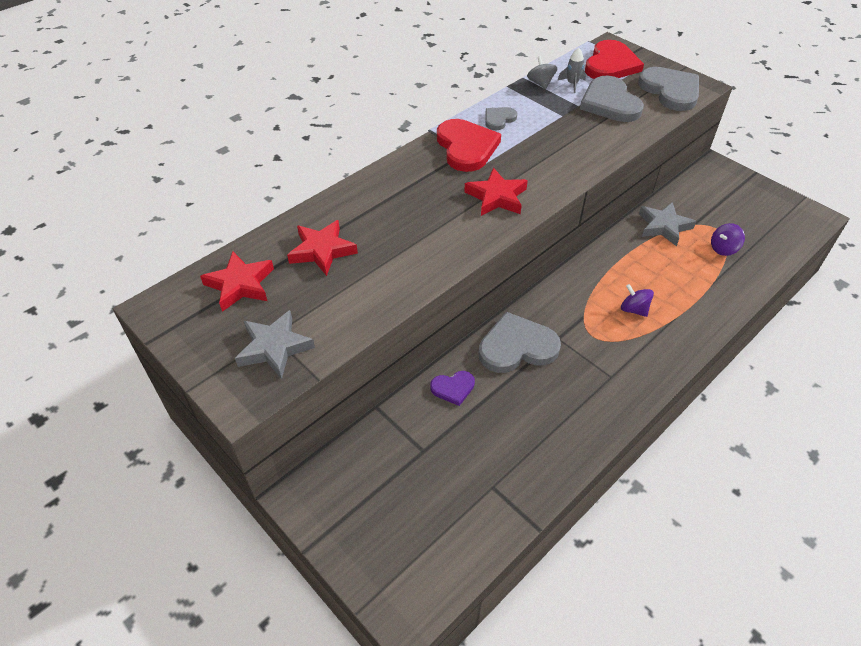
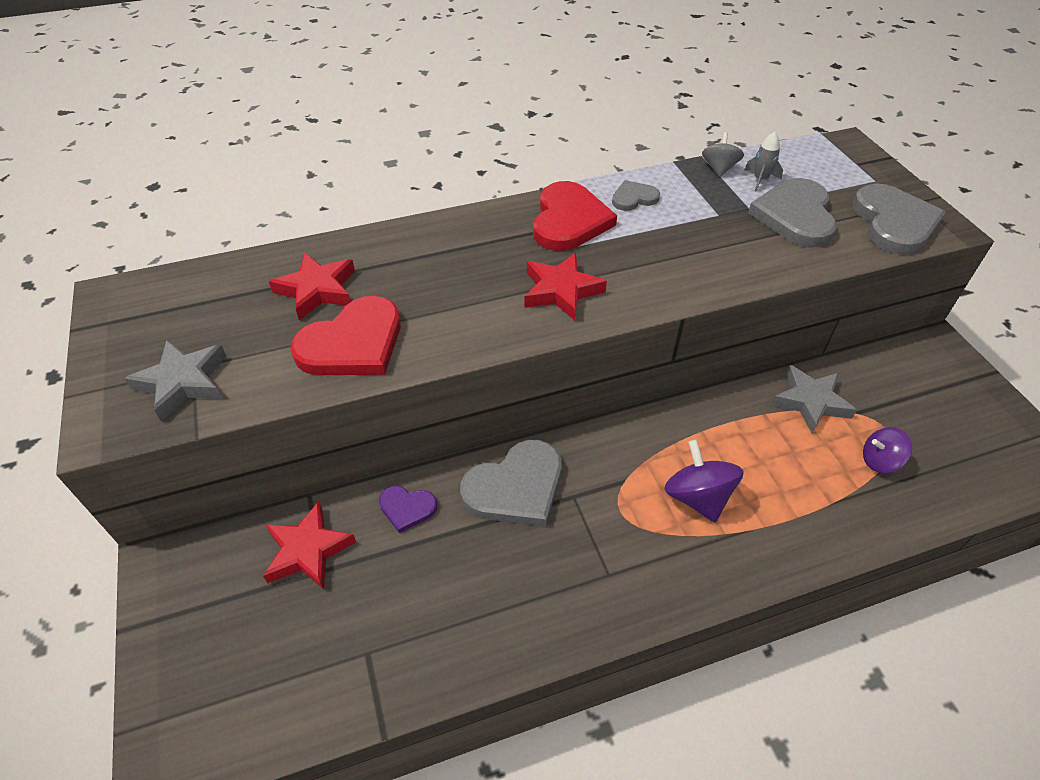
camera: 25 degrees right, 0 degrees up
(240, 285) = (207, 299): red star -> red star (307, 550)
(517, 347) = (516, 487): grey heart -> grey heart turned 135 degrees clockwise
(610, 65) = (830, 168): red heart -> red heart (353, 343)
(634, 309) = (697, 497): purple spinning top -> purple spinning top, size x1.55

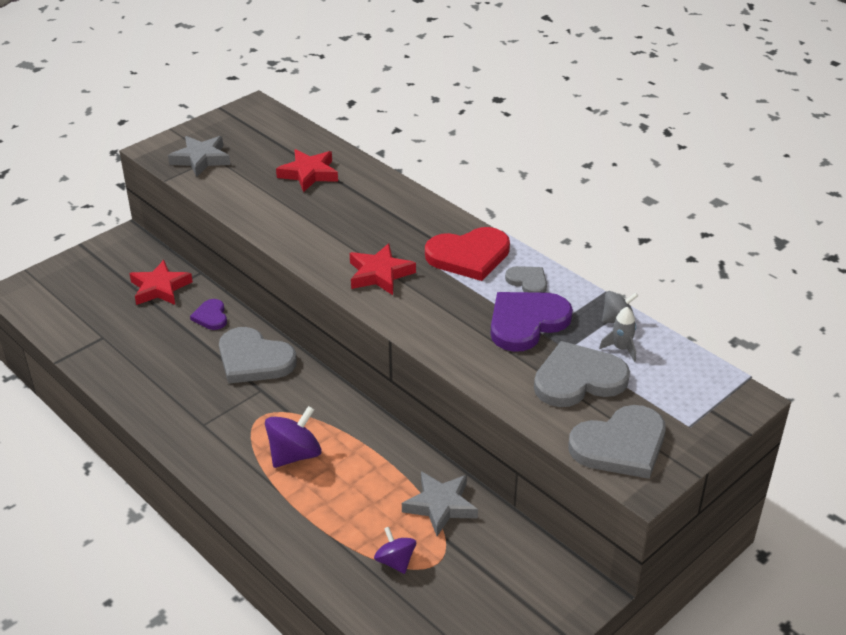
camera: 65 degrees right, 10 degrees down
(353, 343) = (269, 205): red heart -> none
(697, 219) = (526, 322): none -> purple heart

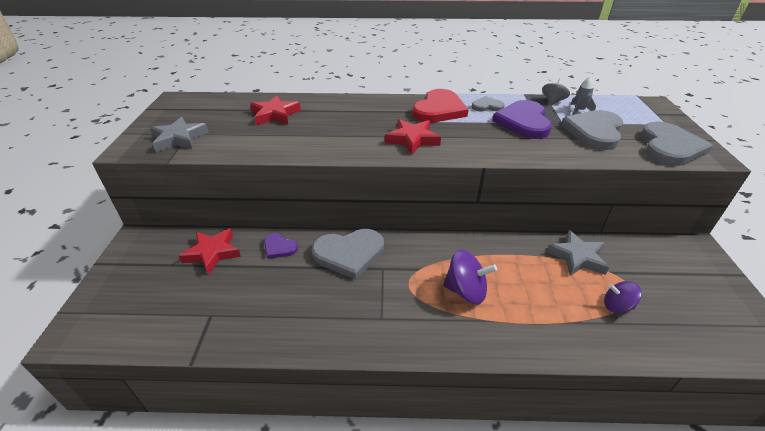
camera: 45 degrees left, 0 degrees up
(294, 455) = (466, 291): purple spinning top -> purple spinning top turned 105 degrees clockwise

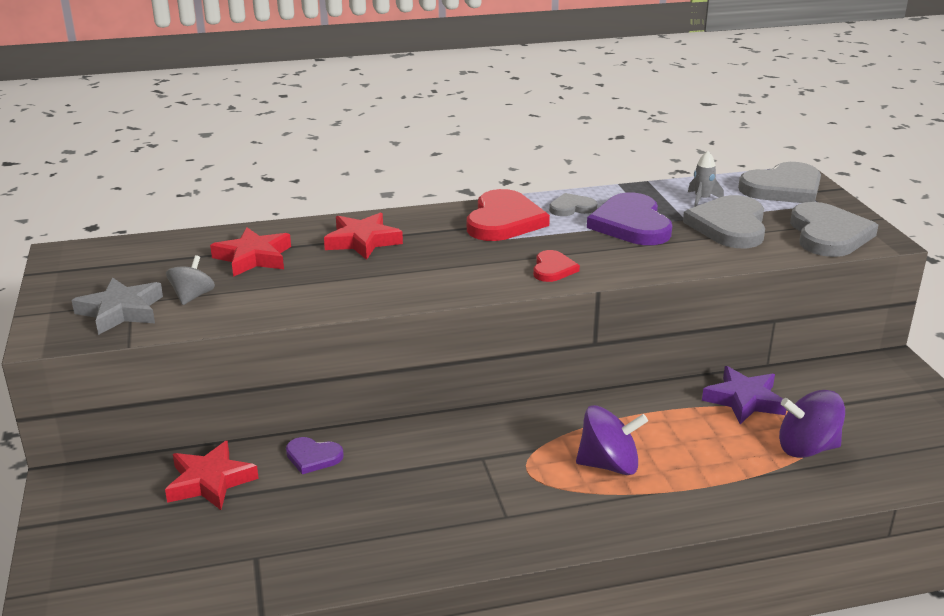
camera: 15 degrees left, 10 degrees down
(349, 254) = (425, 448): grey heart -> grey heart (783, 188)
(412, 140) = (484, 267): red star -> red star (362, 241)
(458, 147) = (553, 269): none -> red heart
(553, 101) = (663, 190): grey spinning top -> grey spinning top (192, 296)
(577, 257) = (744, 400): grey star -> purple star
(617, 306) = (807, 448): purple spinning top -> purple spinning top, size x1.55

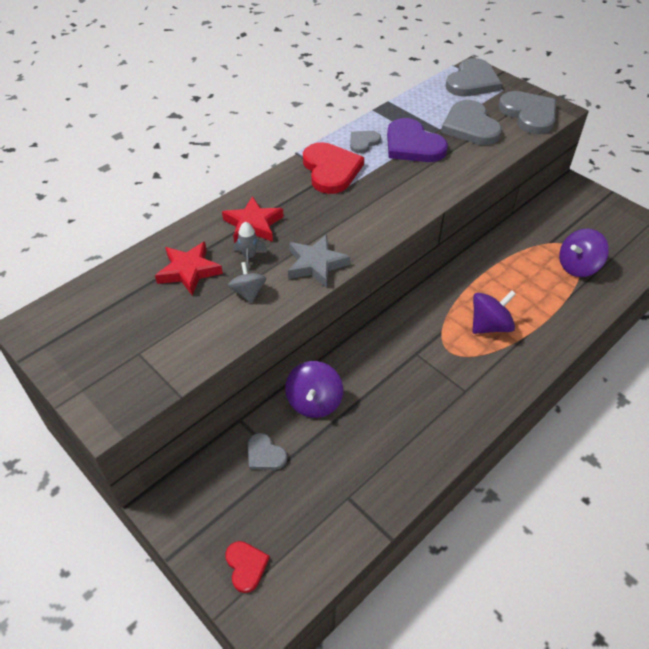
camera: 30 degrees left, 20 degrees up
(121, 311) = (140, 365): grey star -> grey star (316, 264)
(192, 296) = (181, 327): grey spinning top -> grey spinning top (248, 292)
(210, 481) = (265, 454): red star -> grey heart
(313, 457) = (314, 402): purple heart -> purple spinning top
(553, 269) = (401, 203): red heart -> red heart (246, 566)
(702, 199) = (435, 108): grey rocket -> grey rocket (249, 257)
(744, 400) = (521, 245): purple star -> none

